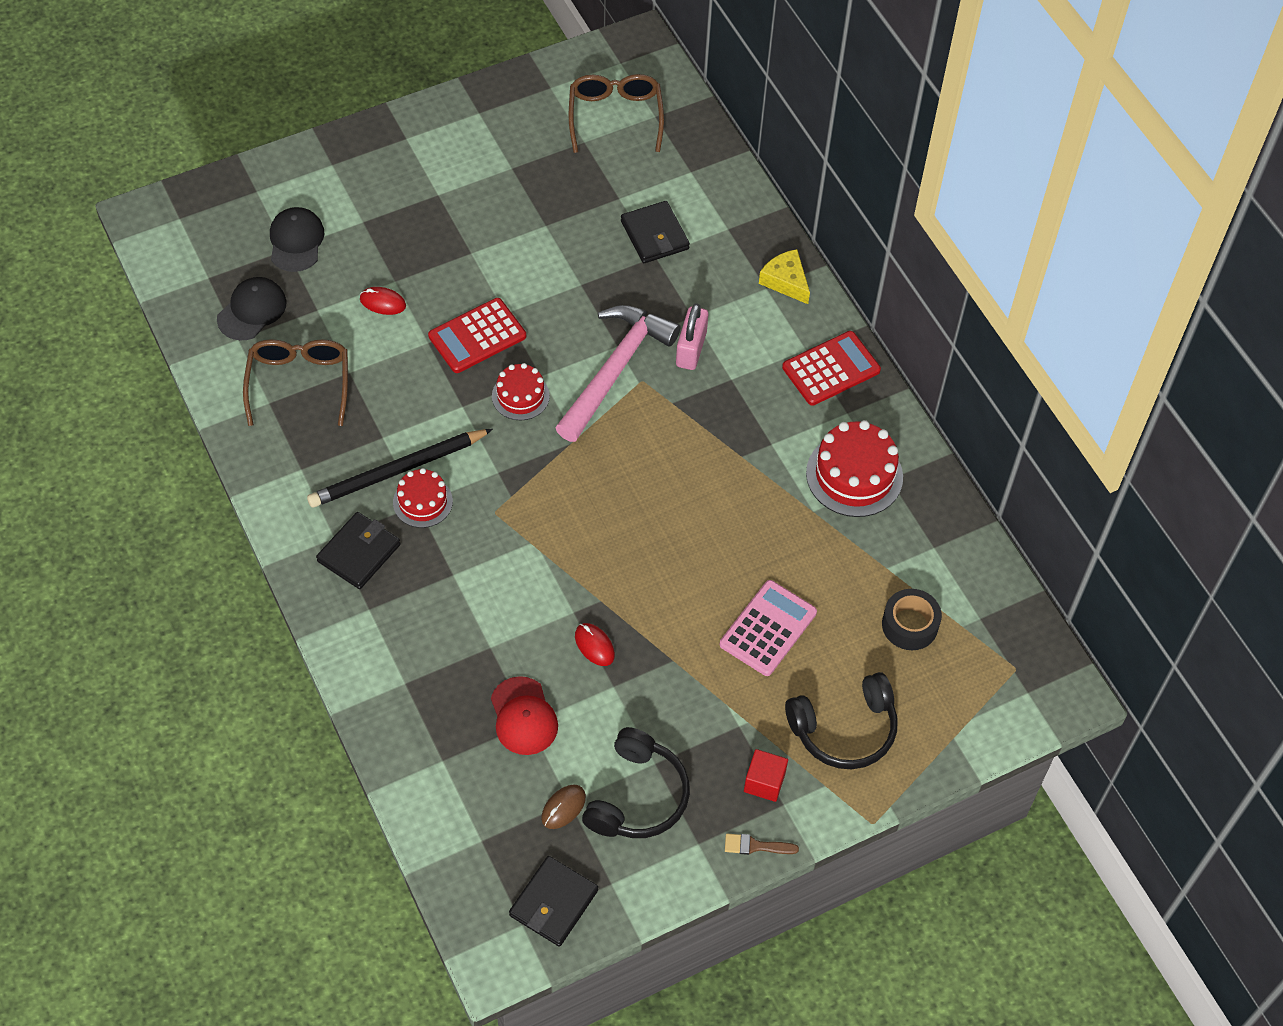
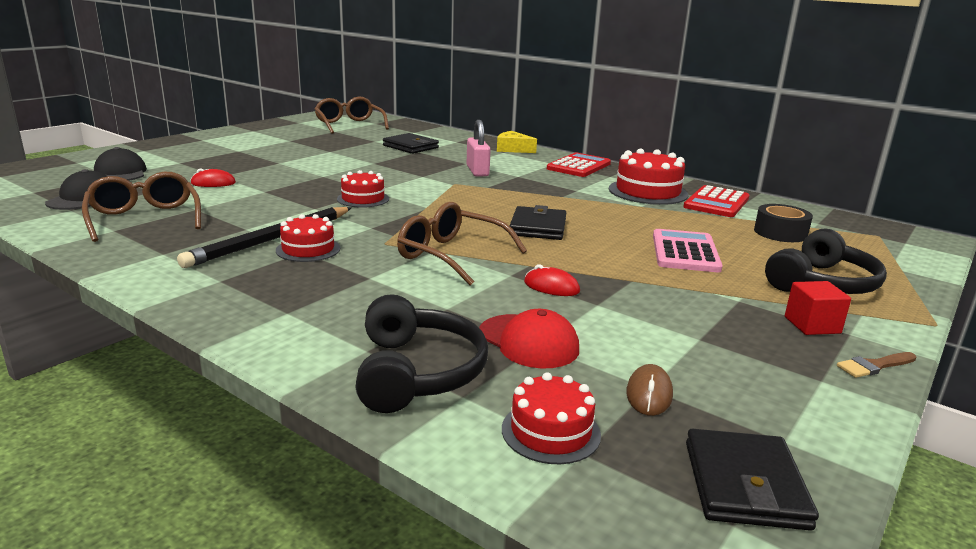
camera: 25 degrees left, 35 degrees down
(359, 553) = (254, 283): black wallet -> black wallet (538, 227)
(475, 815) = (551, 431): none -> red cake
(477, 336) = (306, 185): red calculator -> red calculator (716, 203)
(543, 558) = (452, 255): none -> brown glasses
(615, 370) = (430, 182): pink hammer -> none
(637, 796) = (714, 364): black headphones -> black headphones (417, 372)

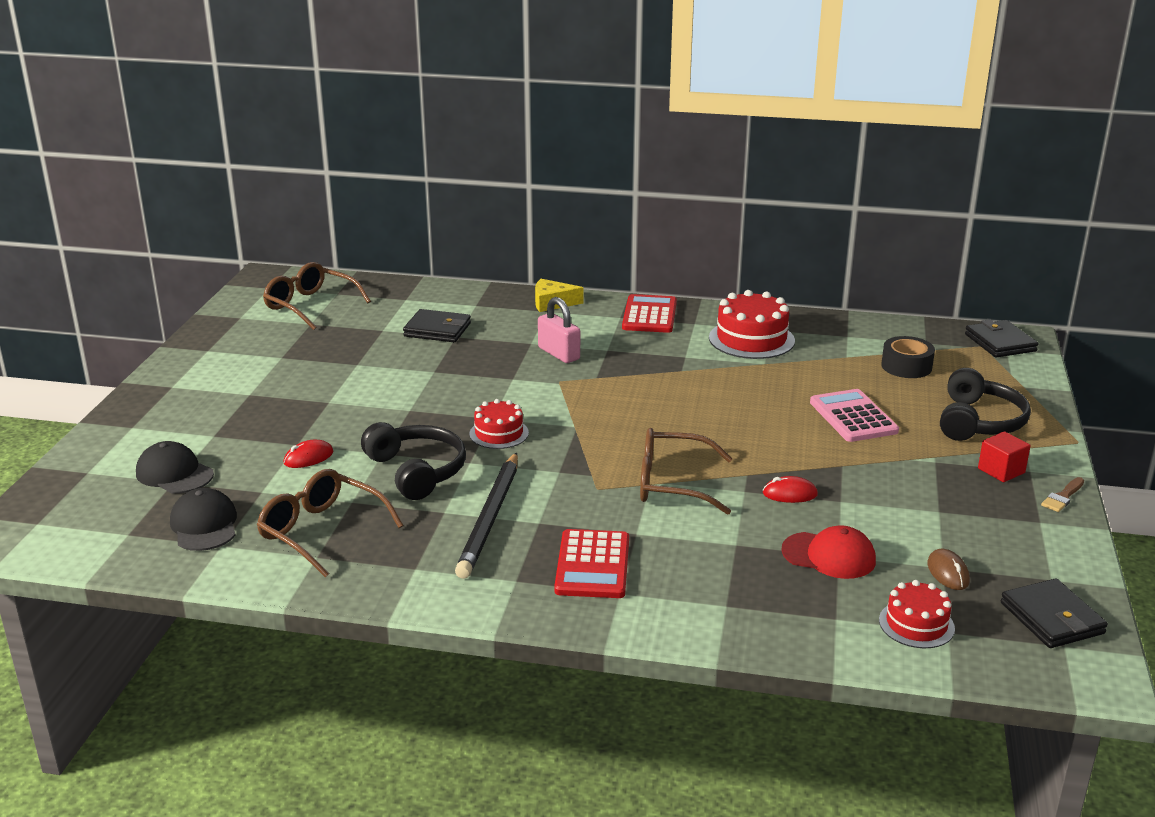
camera: 25 degrees left, 5 degrees up
(308, 249) = (540, 518): red cake -> none
(417, 372) = (784, 611): black headphones -> black headphones (417, 471)
(538, 227) = (705, 423): black wallet -> black wallet (1000, 343)
(716, 203) = (824, 338): red calculator -> red calculator (592, 565)

